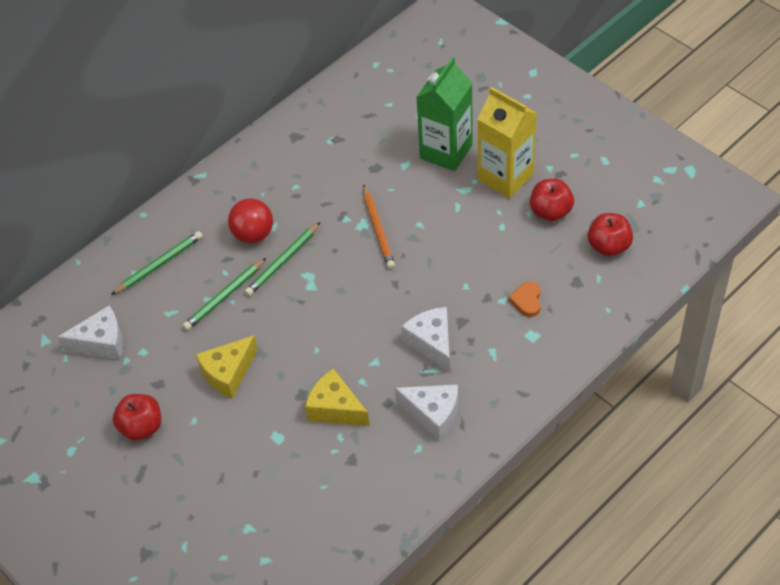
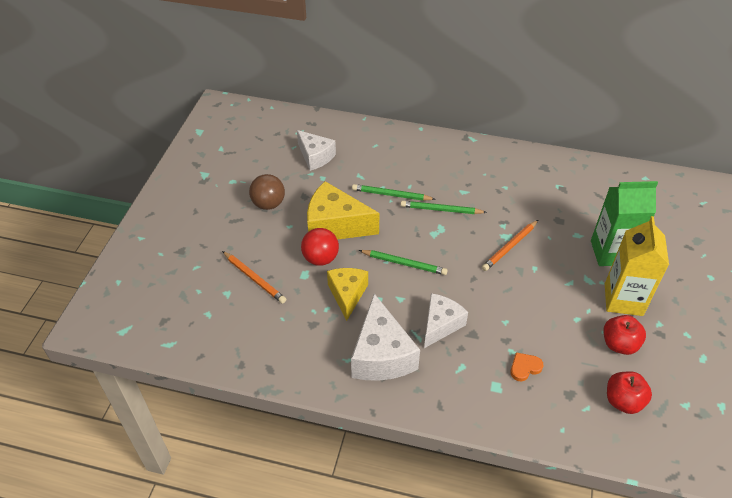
camera: 55 degrees right, 5 degrees down
(141, 427) = (268, 204): red apple -> brown ball
(159, 264) = (390, 153): green pencil -> green pencil (404, 263)
(228, 373) = (335, 225): yellow cheese -> yellow cheese, size x1.52
(247, 490) = (254, 278): none -> orange pencil
(253, 234) = (449, 185): red ball -> red ball (320, 258)
(433, 414) = (381, 355): white cheese -> white cheese, size x1.52

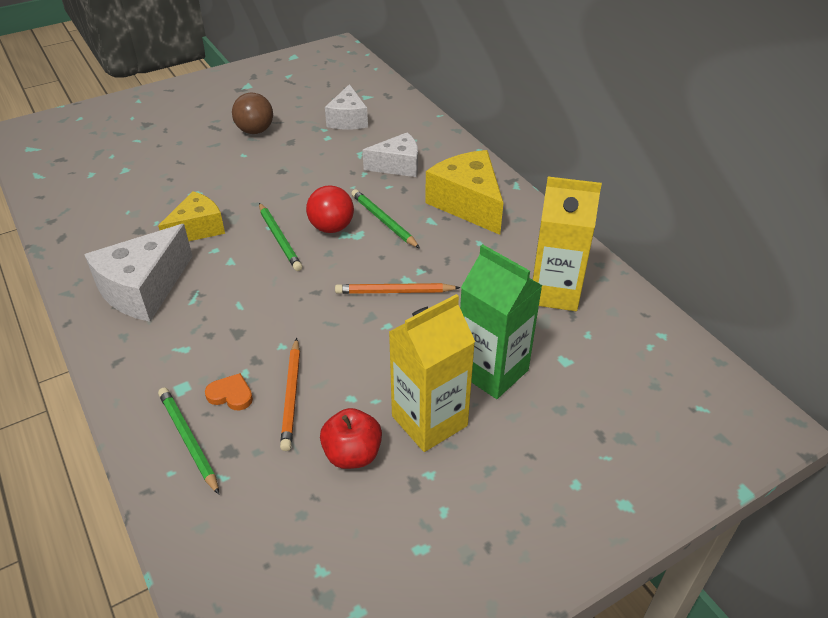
camera: 45 degrees right, 5 degrees down
(254, 278) = (157, 173): orange pencil -> orange pencil (291, 396)
(320, 258) = (224, 191): red ball -> red ball (331, 227)
(335, 225) = (277, 176): yellow cheese -> yellow cheese (468, 204)
(391, 195) = (360, 183): green pencil -> green pencil (188, 440)
(440, 325) = (225, 304): white cheese -> white cheese (398, 166)
(576, 189) = (554, 292): none -> yellow carton
(623, 401) = (265, 504): red apple -> none

